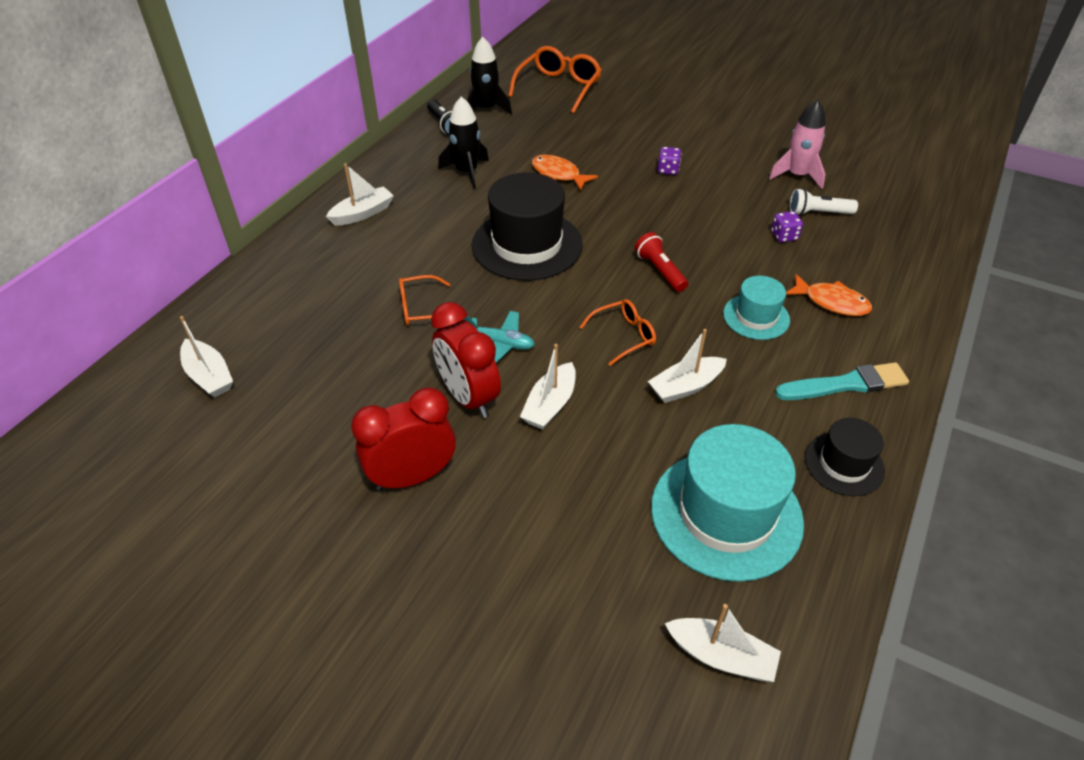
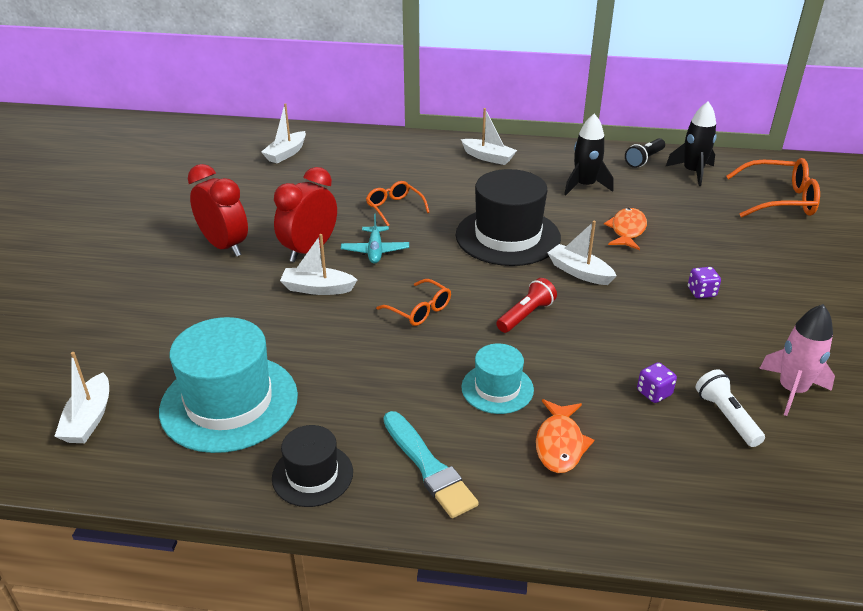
camera: 70 degrees right, 10 degrees down
(685, 387) = (372, 356): white boat -> white boat (579, 272)

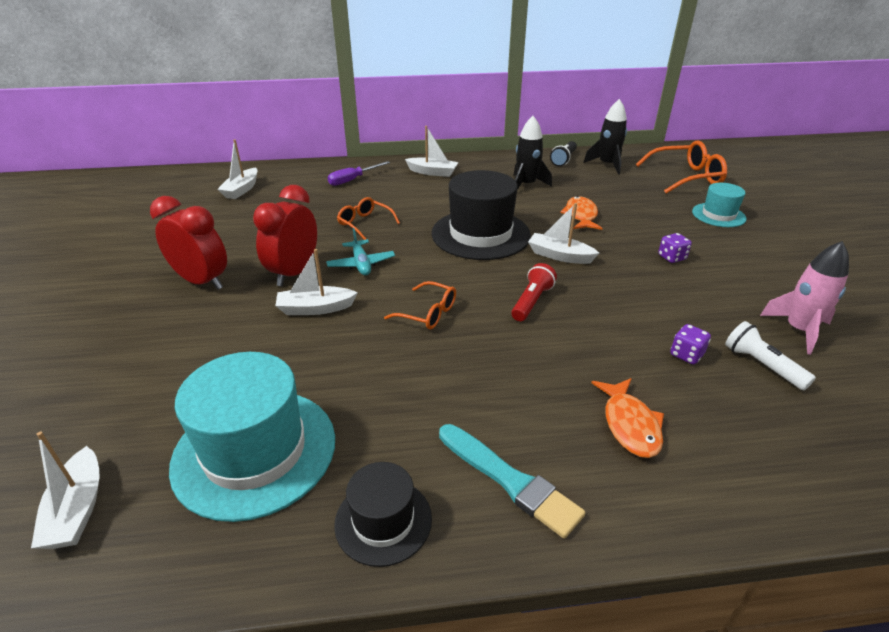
camera: 15 degrees left, 0 degrees up
(400, 156) = (353, 180): none -> purple screwdriver
(497, 388) = (540, 378): turquoise hat -> turquoise hat (718, 215)

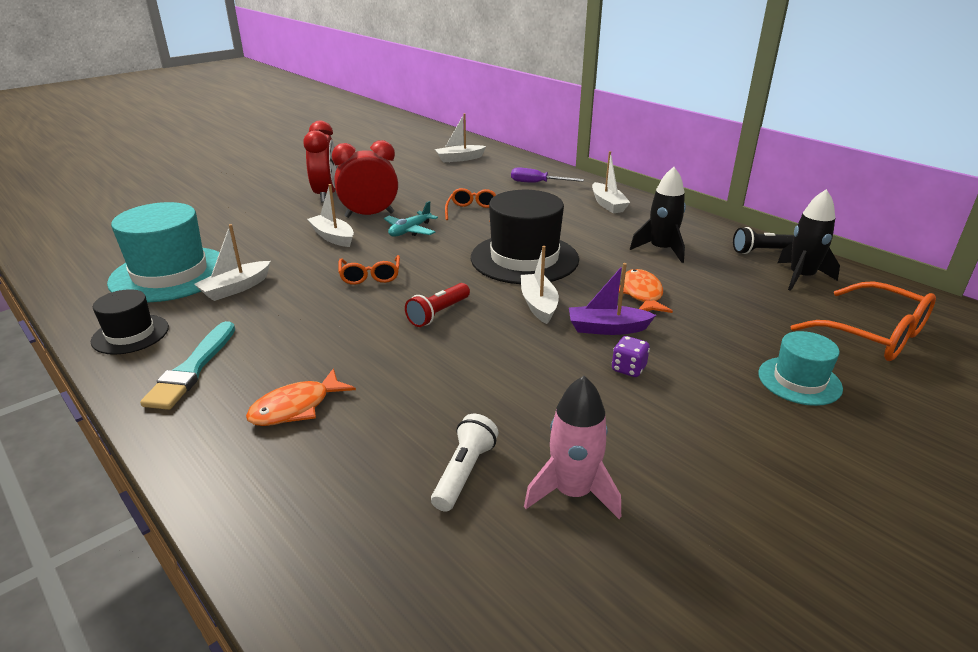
camera: 55 degrees right, 5 degrees down
(77, 509) = (101, 249): white boat -> white boat (236, 288)
(532, 302) = (438, 313): red flashlight -> red flashlight turned 135 degrees clockwise
(581, 215) = (641, 294): orange fish -> orange fish turned 60 degrees counterclockwise
(615, 244) = (607, 328): none -> purple boat
(686, 355) = (435, 417): purple dice -> none

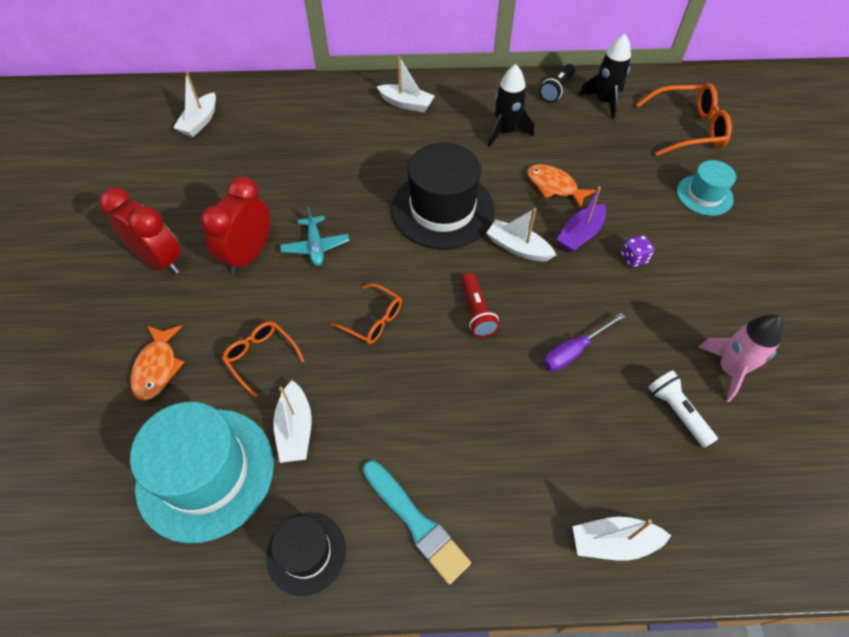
camera: 50 degrees left, 25 degrees up
(296, 407) = (533, 472): orange fish -> orange fish (157, 367)
(333, 237) = (266, 306): white boat -> white boat (613, 542)
(472, 211) = (324, 185): orange glasses -> orange glasses (261, 357)
(537, 183) = (318, 112): purple screwdriver -> purple screwdriver (573, 351)

